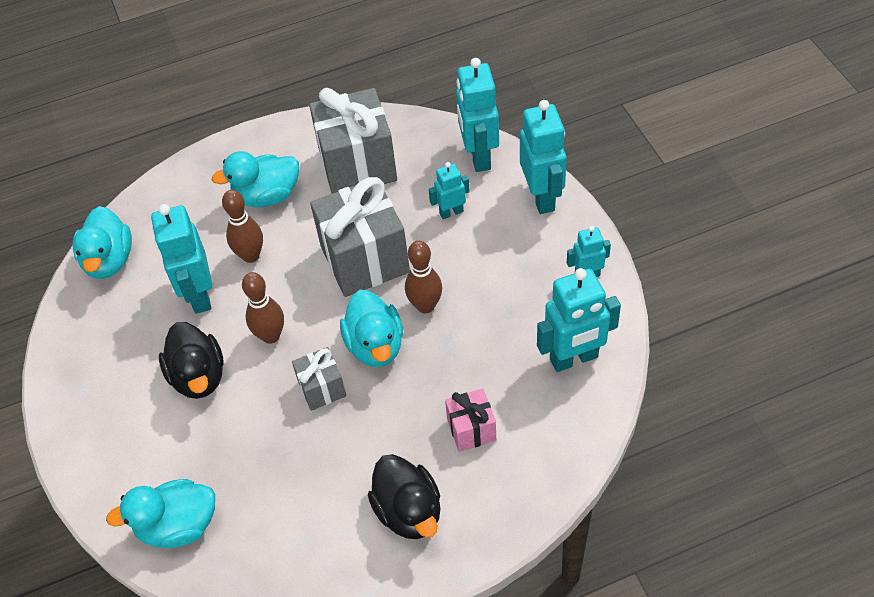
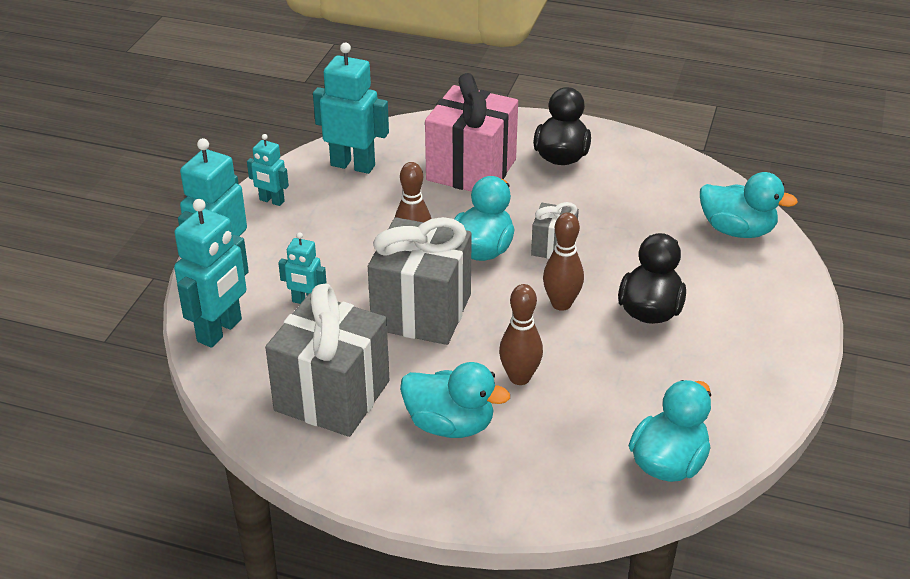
camera: 145 degrees left, 15 degrees down
(199, 295) = (599, 373): turquoise robot -> none
(471, 429) = (471, 170): pink gift -> pink gift, size x1.98

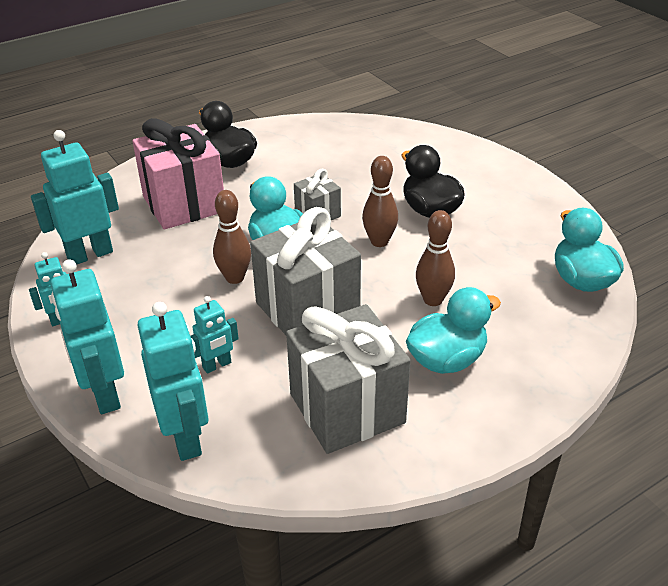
camera: 50 degrees left, 0 degrees up
(737, 230) = (396, 140): turquoise duck -> none

